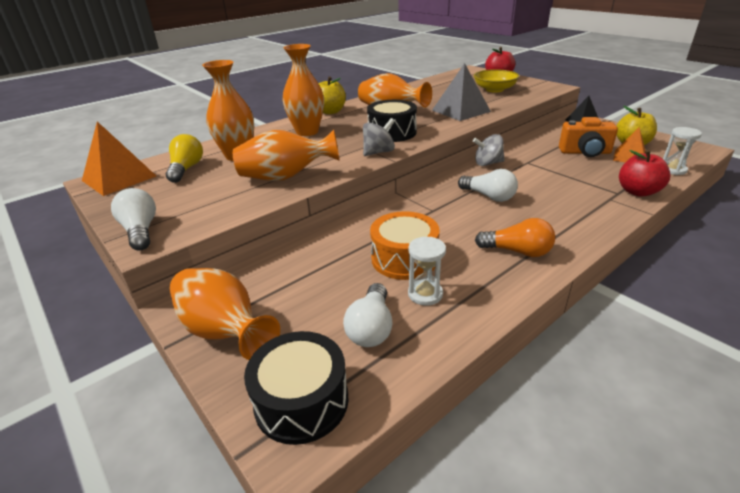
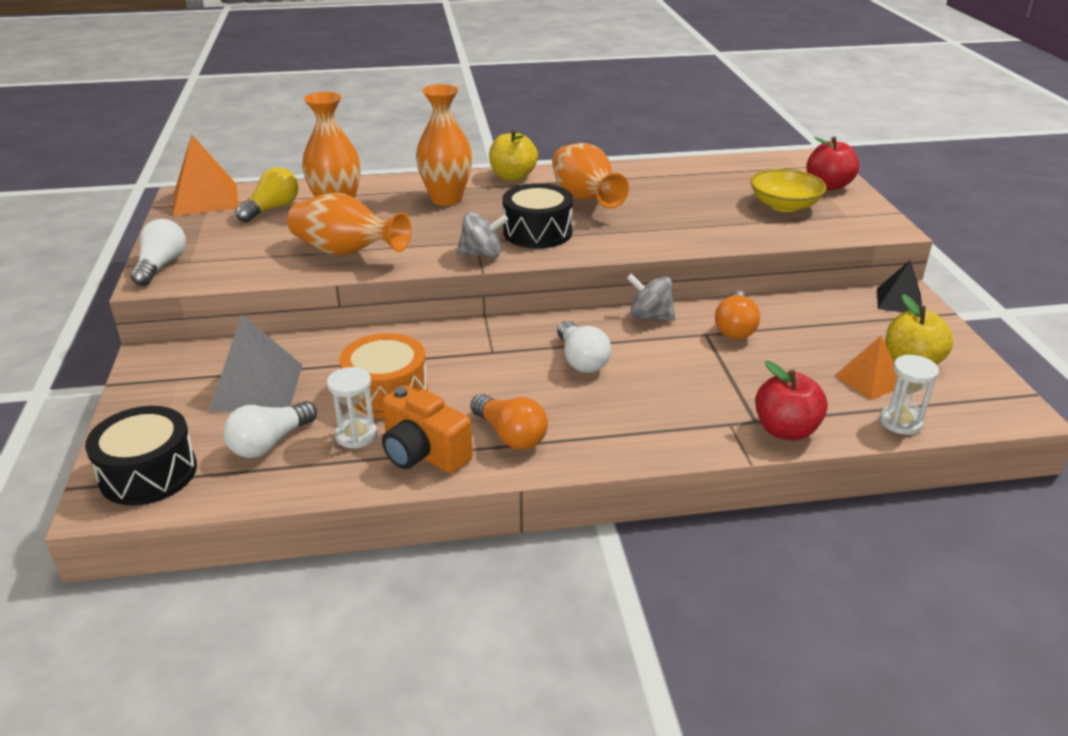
camera: 30 degrees right, 0 degrees up
(224, 331) = (159, 391): orange vase -> none
(461, 111) = (676, 226): grey pyramid -> grey pyramid (257, 387)
(536, 155) = (735, 328): none -> orange light bulb
(585, 152) = (813, 349): orange camera -> orange camera (423, 453)

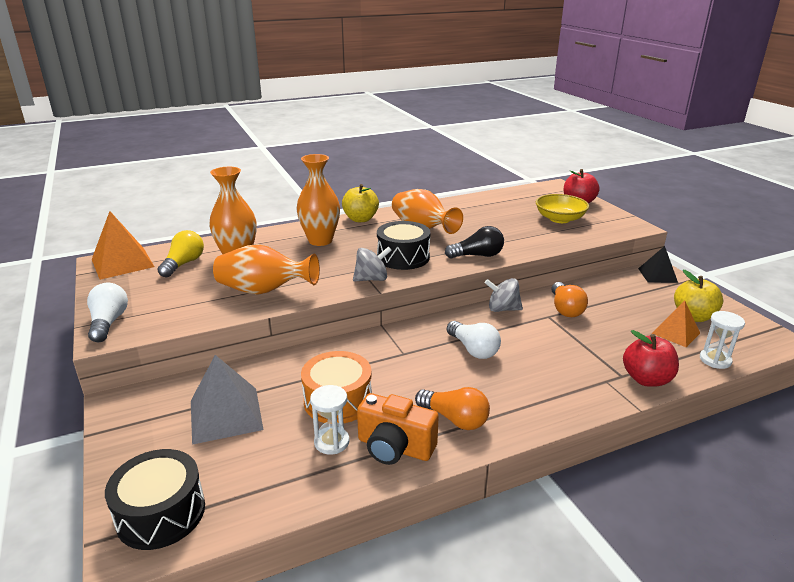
camera: 15 degrees left, 5 degrees down
(270, 443) = (260, 463): white light bulb -> none
(635, 241) = (477, 255): none -> black light bulb

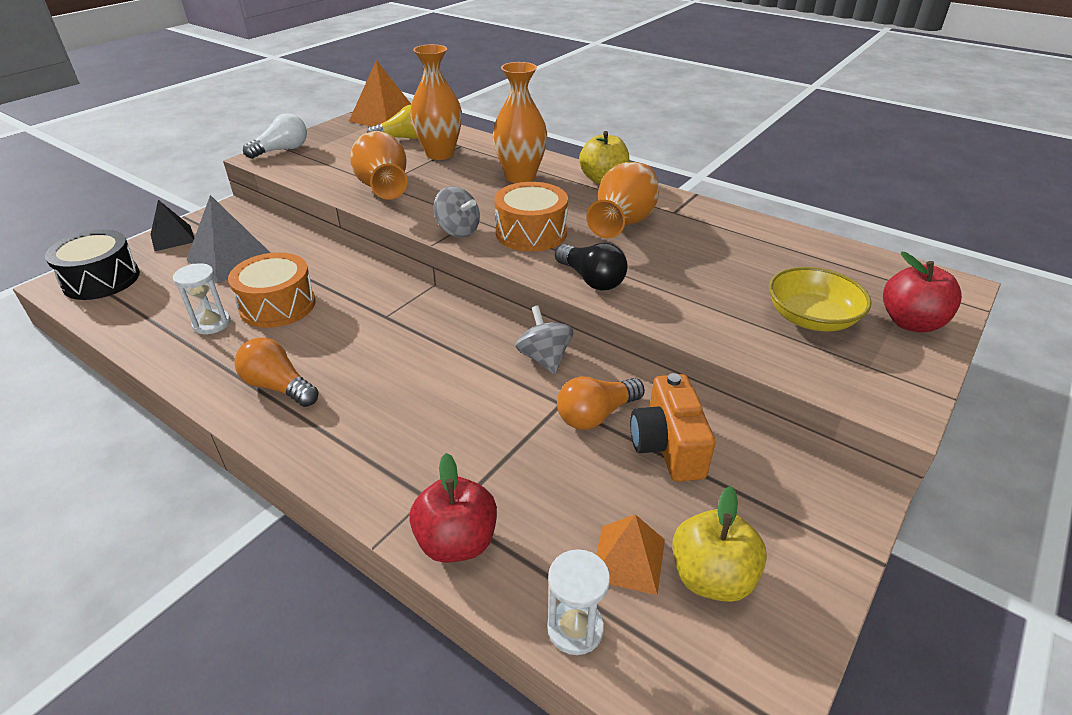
camera: 60 degrees right, 10 degrees up
(395, 447) = (216, 362): orange camera -> orange camera (667, 446)
(403, 257) = (531, 233): black drum -> orange drum
(455, 419) = (278, 387): orange light bulb -> orange light bulb turned 120 degrees clockwise
(473, 349) = (427, 361): white light bulb -> none
(657, 275) = (829, 502): black pyramid -> black pyramid (173, 238)

